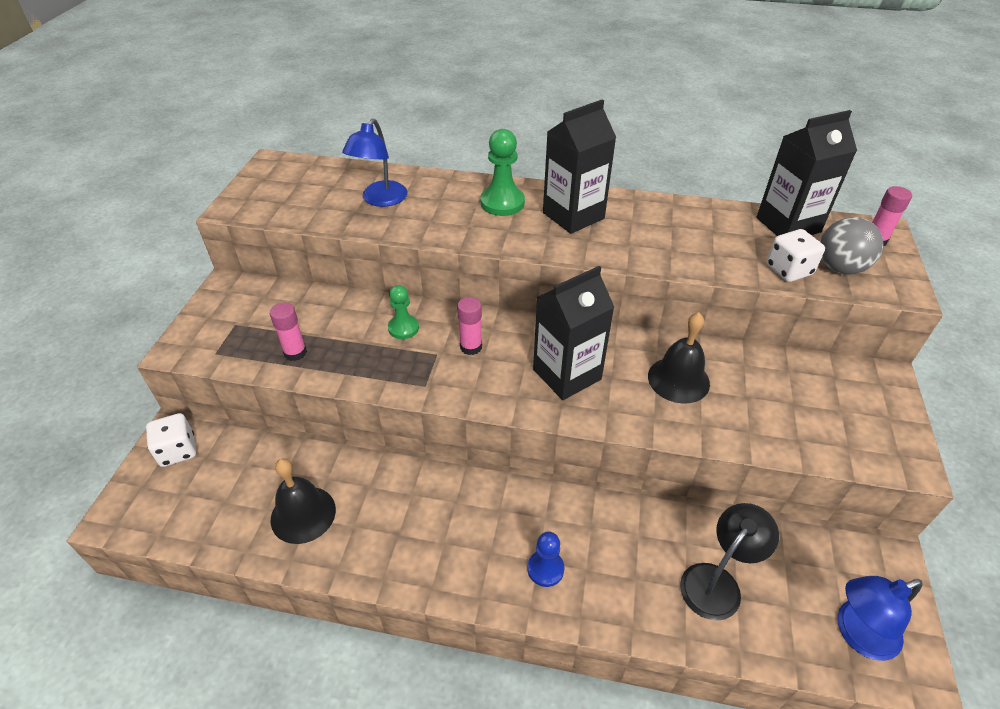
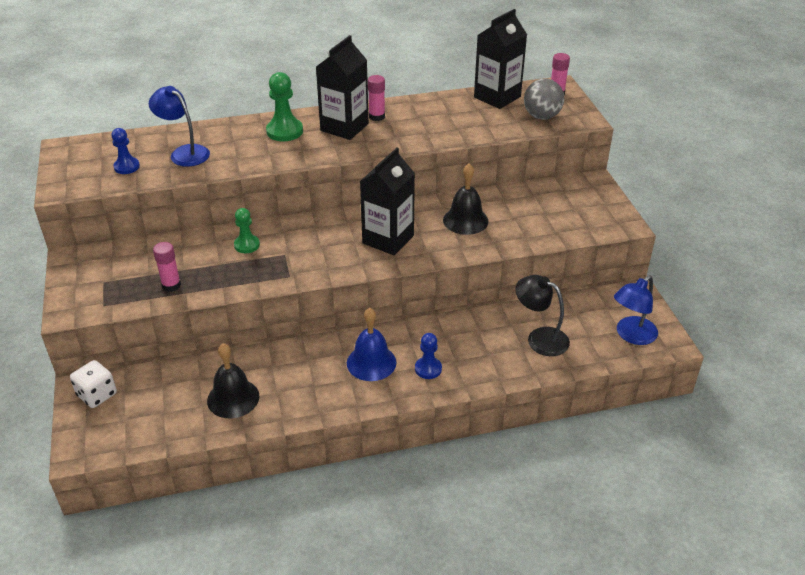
camera: 25 degrees left, 5 degrees down
(313, 200) = (127, 167): none -> blue pawn
(380, 200) = (184, 153): blue lamp -> blue lamp turned 135 degrees clockwise
(471, 347) = (307, 242): pink glue stick -> pink glue stick (377, 117)
(481, 529) = (371, 362): none -> blue bell
(717, 582) = (540, 338): black lamp -> black lamp turned 75 degrees counterclockwise
(788, 270) = (510, 126): white dice -> none

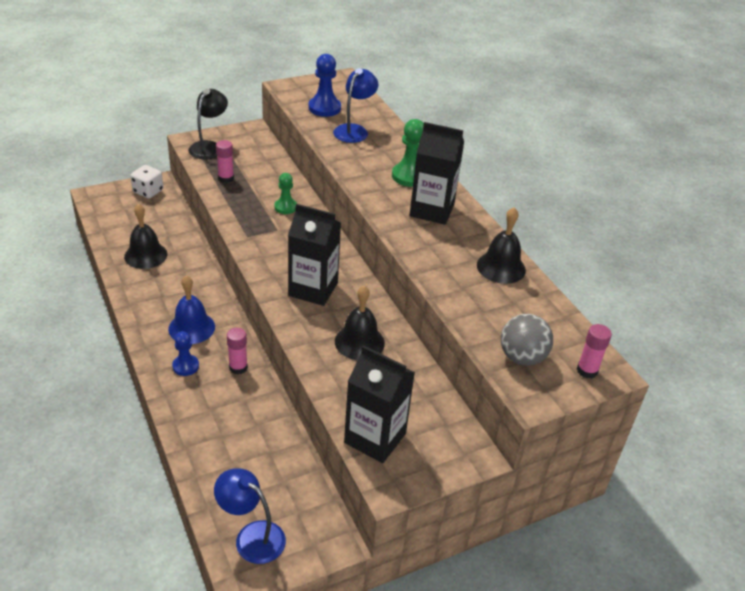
camera: 75 degrees right, 0 degrees up
(127, 167) = (324, 108): blue pawn -> blue pawn, size x1.54
(377, 117) = (461, 229): pink glue stick -> pink glue stick (238, 367)
(434, 107) = (501, 267): none -> black bell
(497, 97) = (549, 316): black carton -> black carton (375, 438)
(540, 338) = (238, 450): black lamp -> black lamp (209, 147)

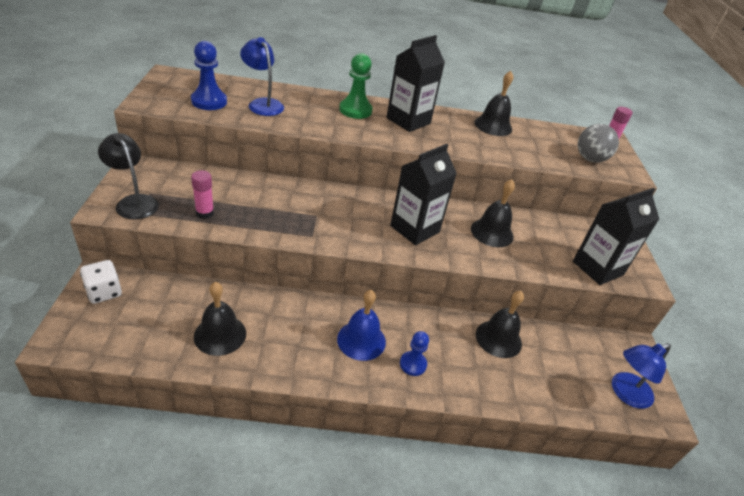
camera: 65 degrees left, 0 degrees up
(238, 367) = (433, 328): pink glue stick -> none
(259, 417) = (498, 338): none -> black bell
(285, 207) = (287, 197): green pawn -> none

